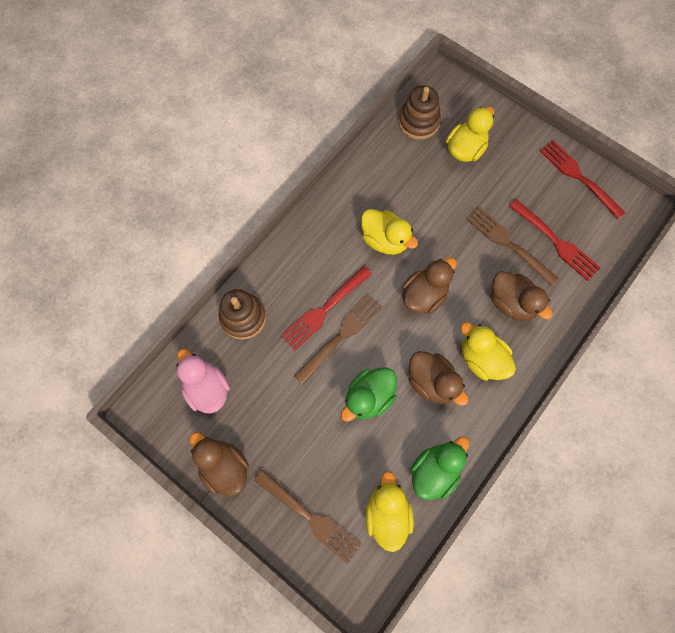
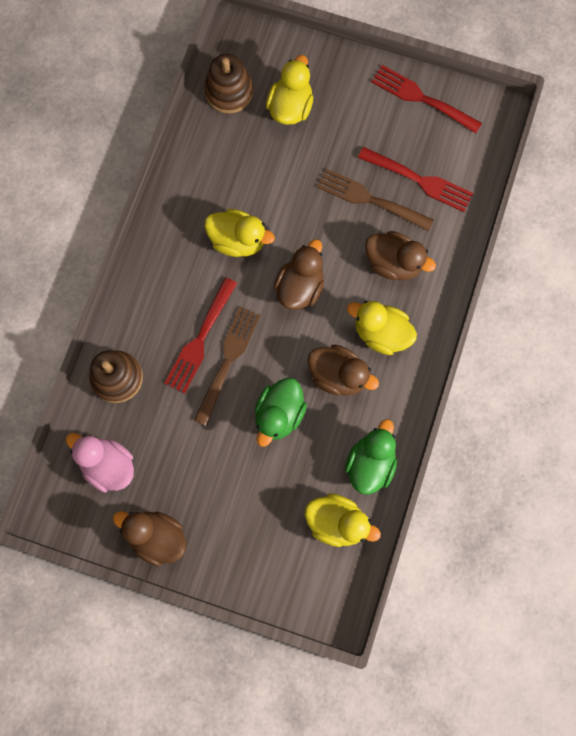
camera: 20 degrees left, 5 degrees up
(310, 517) = (262, 554): brown fork -> none
(387, 513) = (337, 522): yellow duck -> yellow duck turned 135 degrees clockwise

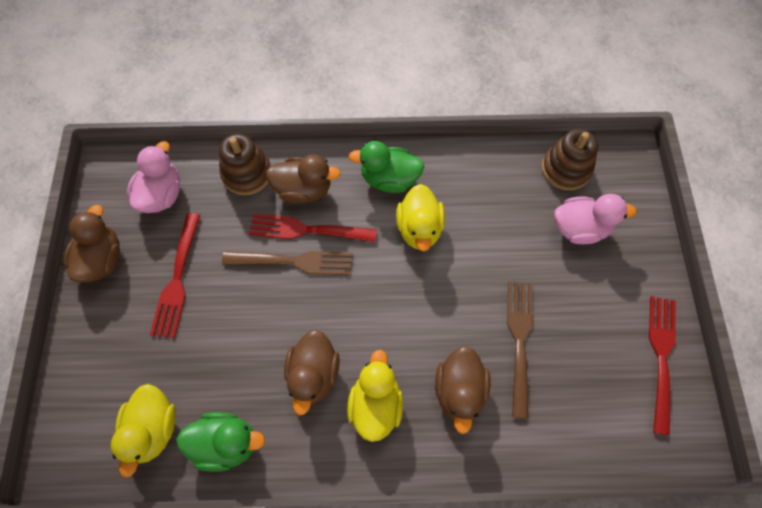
camera: 70 degrees right, 10 degrees down
(279, 414) = (253, 329): green duck -> green duck (389, 179)
(290, 107) = (580, 228): yellow duck -> pink duck
(300, 287) = (395, 303): brown duck -> brown duck (303, 189)
(419, 180) = (565, 386): red fork -> red fork (177, 279)

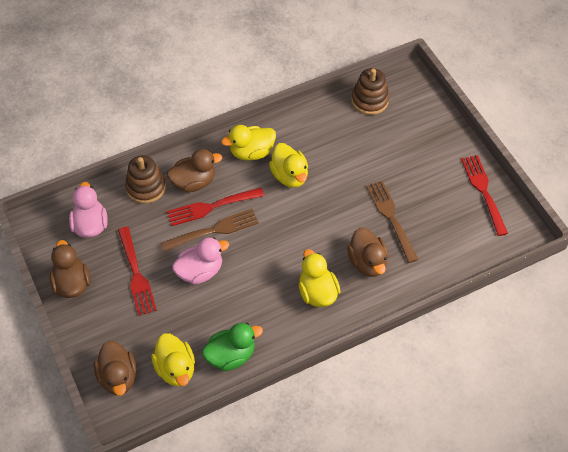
camera: 25 degrees left, 10 degrees down
(313, 374) = (266, 292): brown duck -> brown duck (118, 377)
(389, 179) = (251, 152): green duck -> yellow duck
(580, 228) = (397, 135): pink duck -> pink duck (200, 271)

